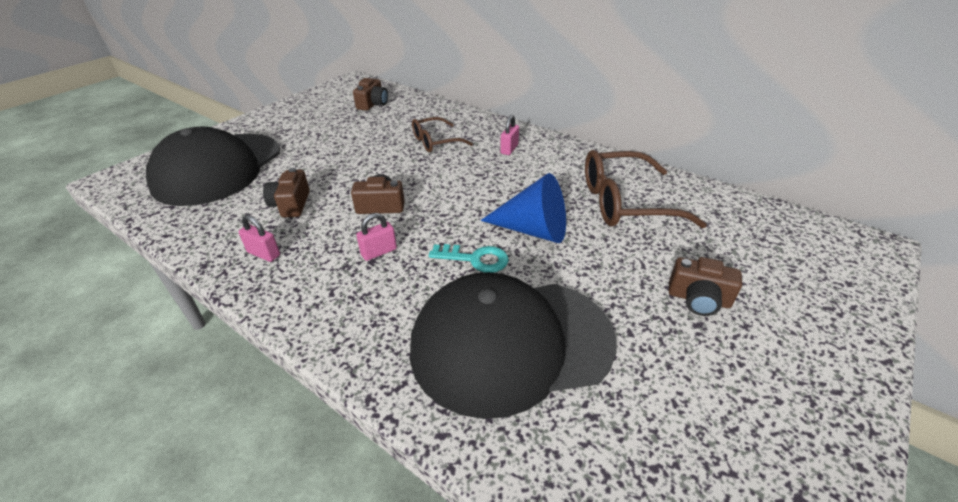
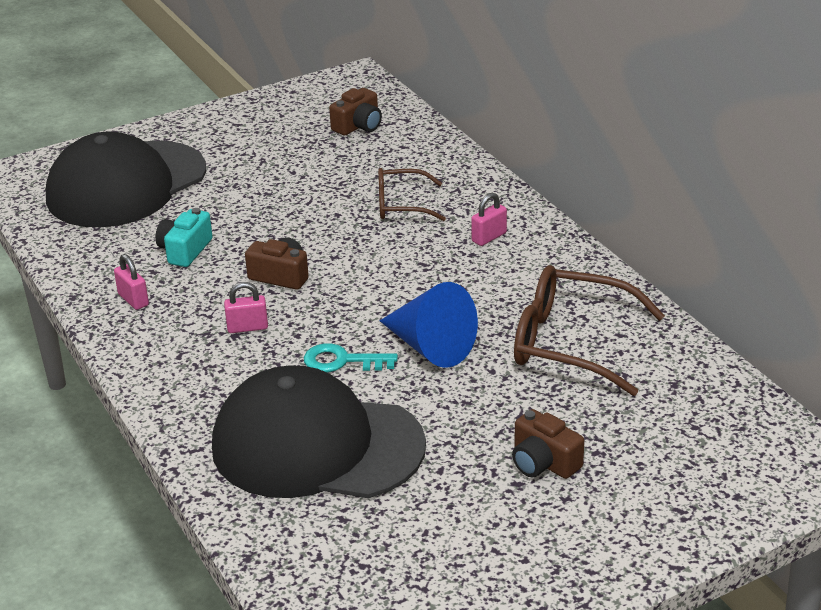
camera: 25 degrees right, 5 degrees down
(291, 204) = (185, 250): brown camera -> turquoise camera
(475, 259) = (342, 361): turquoise key -> turquoise key turned 150 degrees clockwise

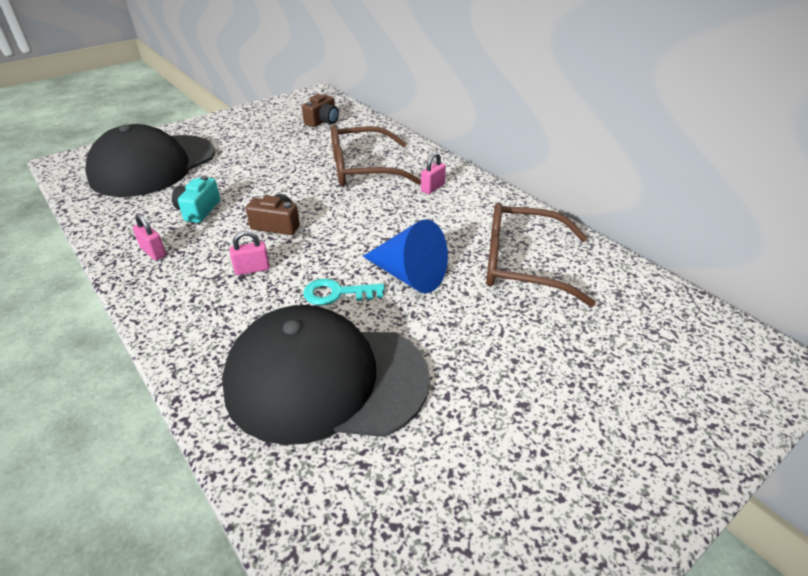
camera: 10 degrees left, 5 degrees up
(401, 205) = (362, 169): brown glasses -> brown glasses, size x1.66
(543, 462) = (539, 379): brown camera -> none

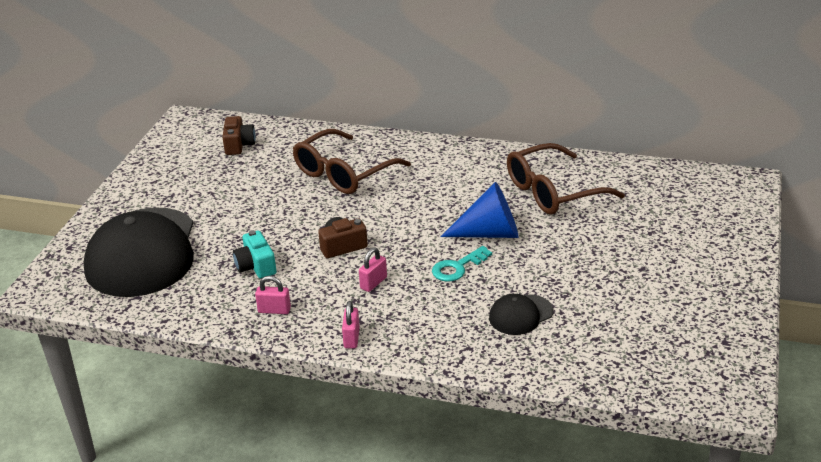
camera: 35 degrees left, 5 degrees down
(325, 380) = (520, 315): black cap -> black cap, size x0.43
(432, 188) = (422, 164): pink padlock -> pink padlock (351, 338)

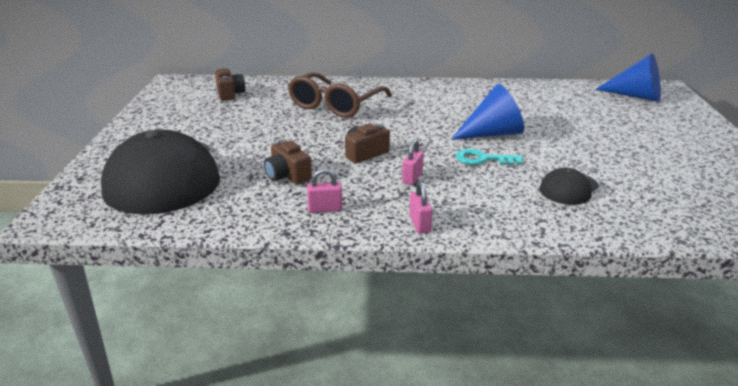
camera: 15 degrees left, 5 degrees down
(256, 266) = (287, 175): turquoise camera -> brown camera
(457, 267) = (482, 159): turquoise key -> turquoise key turned 60 degrees clockwise
(553, 191) = (522, 104): brown glasses -> none
(698, 192) = (636, 96): none -> blue cone

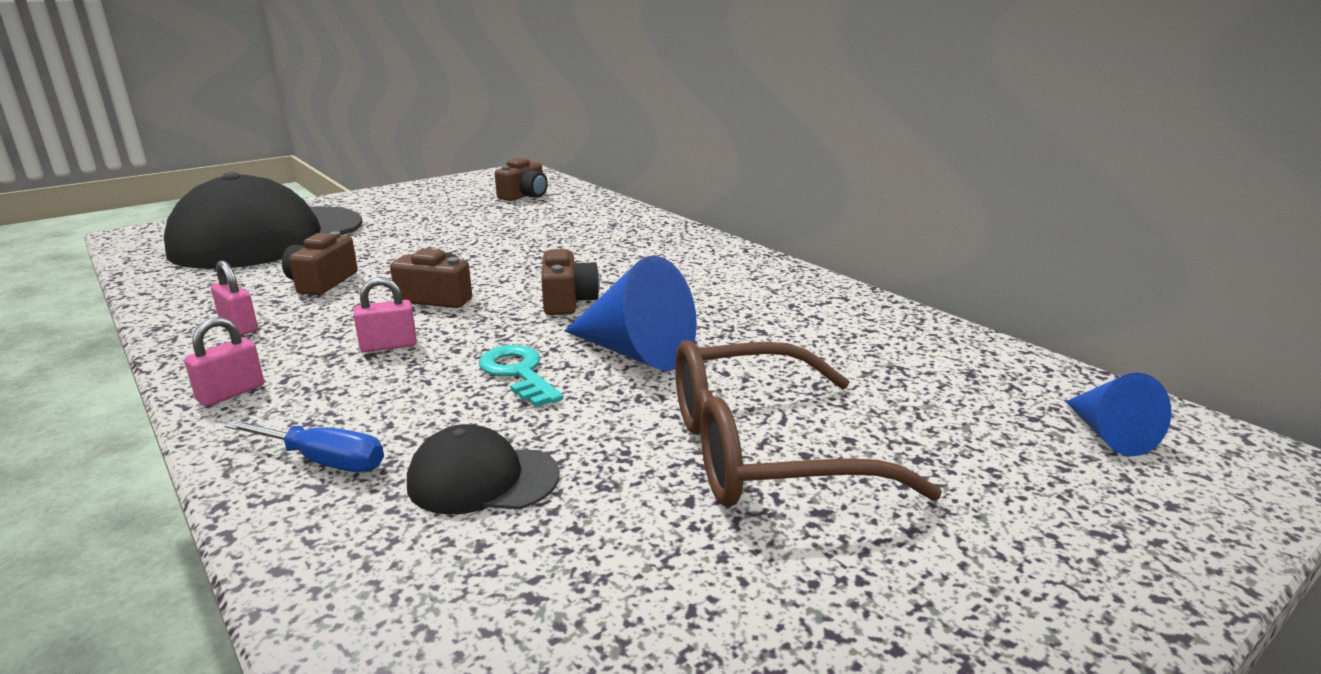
camera: 50 degrees right, 5 degrees down
(335, 105) = (576, 241): brown glasses -> brown glasses (762, 451)
(416, 129) = (568, 301): none -> brown camera
(520, 215) = (323, 461): none -> blue screwdriver
(636, 96) = (1109, 435): blue cone -> blue cone, size x0.60

